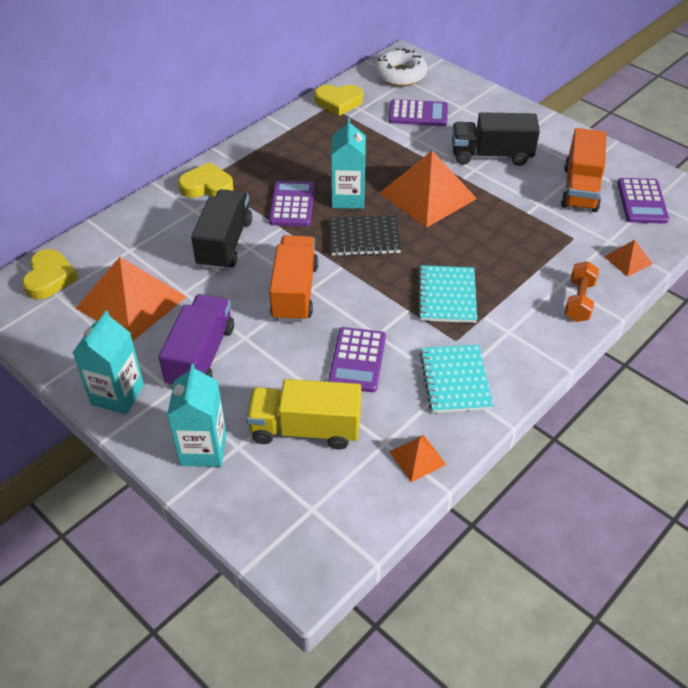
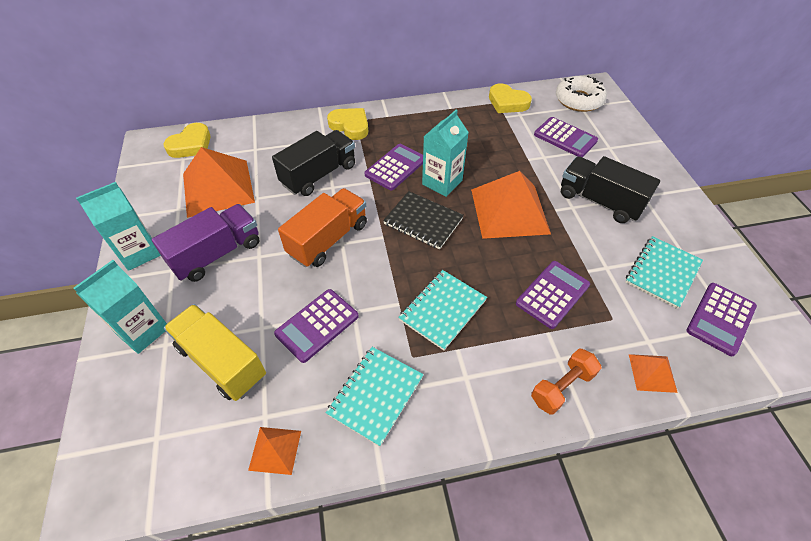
camera: 35 degrees right, 5 degrees up
(518, 242) = (552, 294): none -> purple calculator
(580, 188) = (662, 273): orange truck -> turquoise notebook

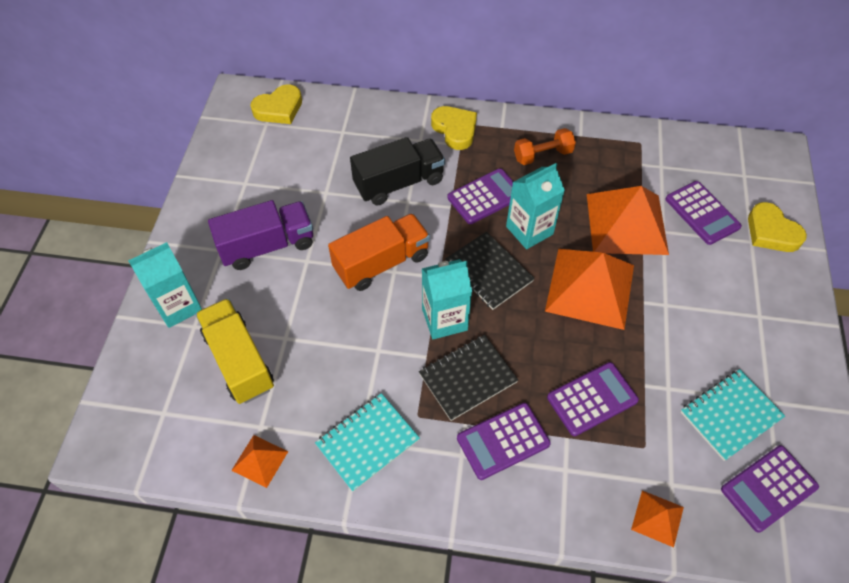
camera: 20 degrees right, 5 degrees up
(139, 252) = (196, 222): turquoise carton -> turquoise carton (444, 319)
(218, 187) = (291, 169): orange pyramid -> orange pyramid (626, 223)
(317, 325) = (338, 353): purple calculator -> purple calculator (503, 441)
(442, 310) = (467, 378): turquoise notebook -> black notebook
(507, 102) = (653, 146): yellow heart -> yellow heart (771, 232)
(562, 387) = (554, 498): orange dumbbell -> orange dumbbell (542, 155)
(578, 100) = (746, 165): white donut -> none
(599, 201) = (702, 307): black truck -> none

